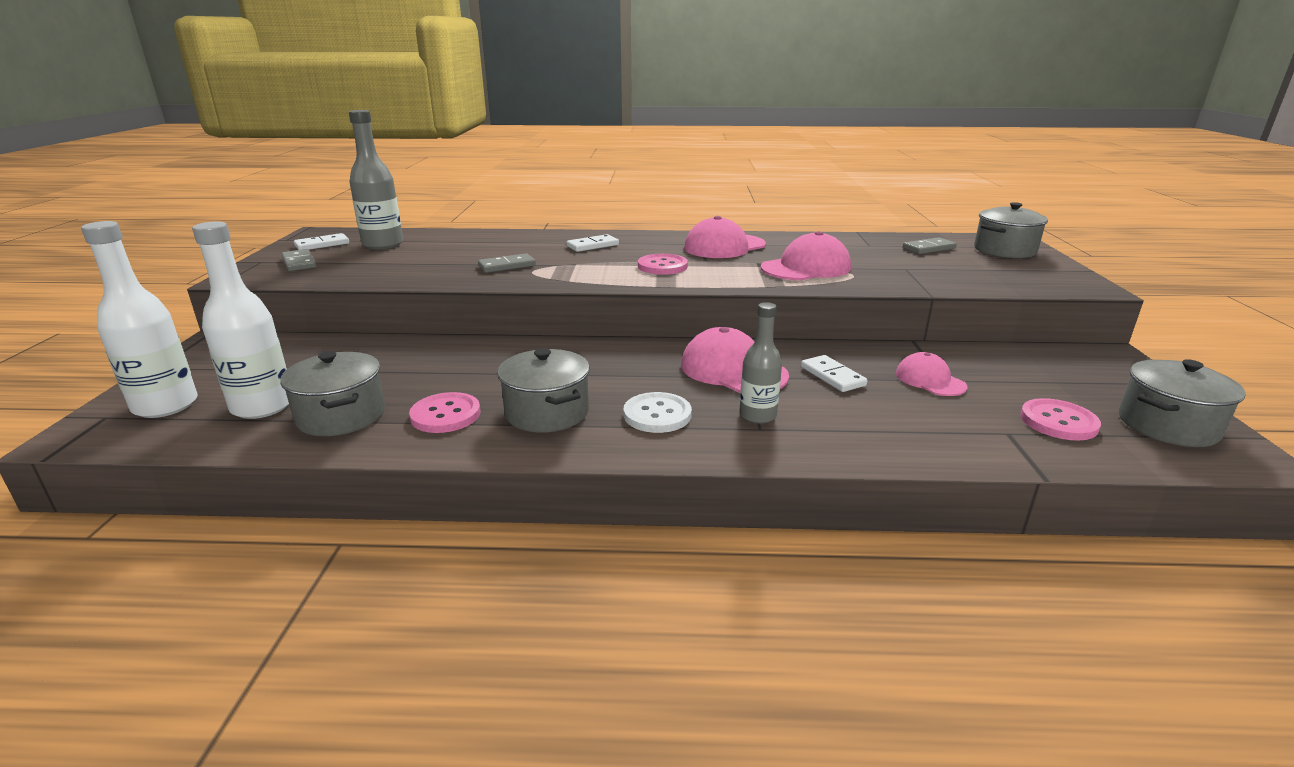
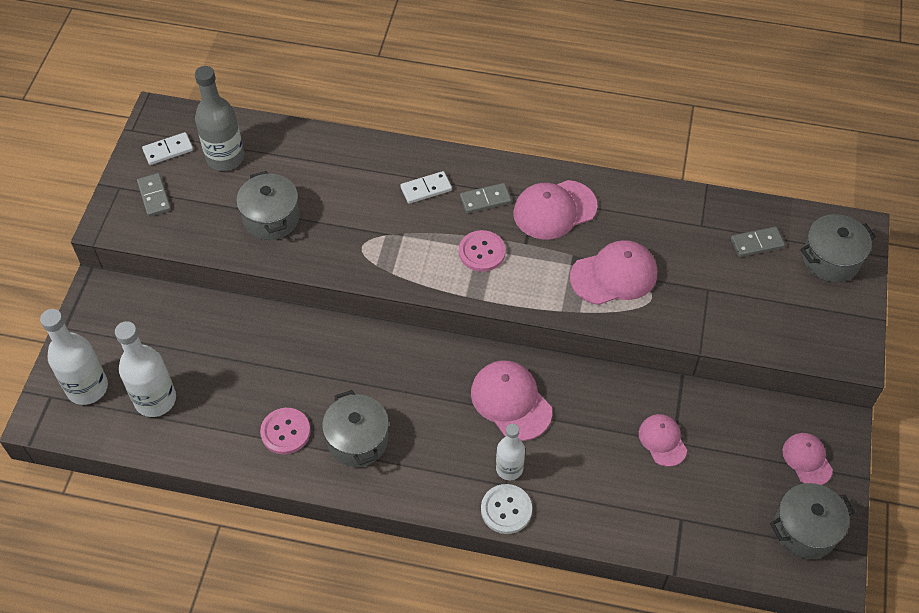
camera: 10 degrees right, 30 degrees up
(341, 416) = (212, 421): grey pot -> grey pot (271, 218)
(507, 266) = (340, 231): grey domino -> grey domino (485, 200)
(657, 415) = (436, 456): white button -> white button (506, 510)
(757, 415) = (509, 468): grey bottle -> white bottle
(832, 376) = (587, 423): white domino -> none
(1058, 422) = (727, 512): pink button -> none
(1105, 378) = (807, 459): none -> pink cap

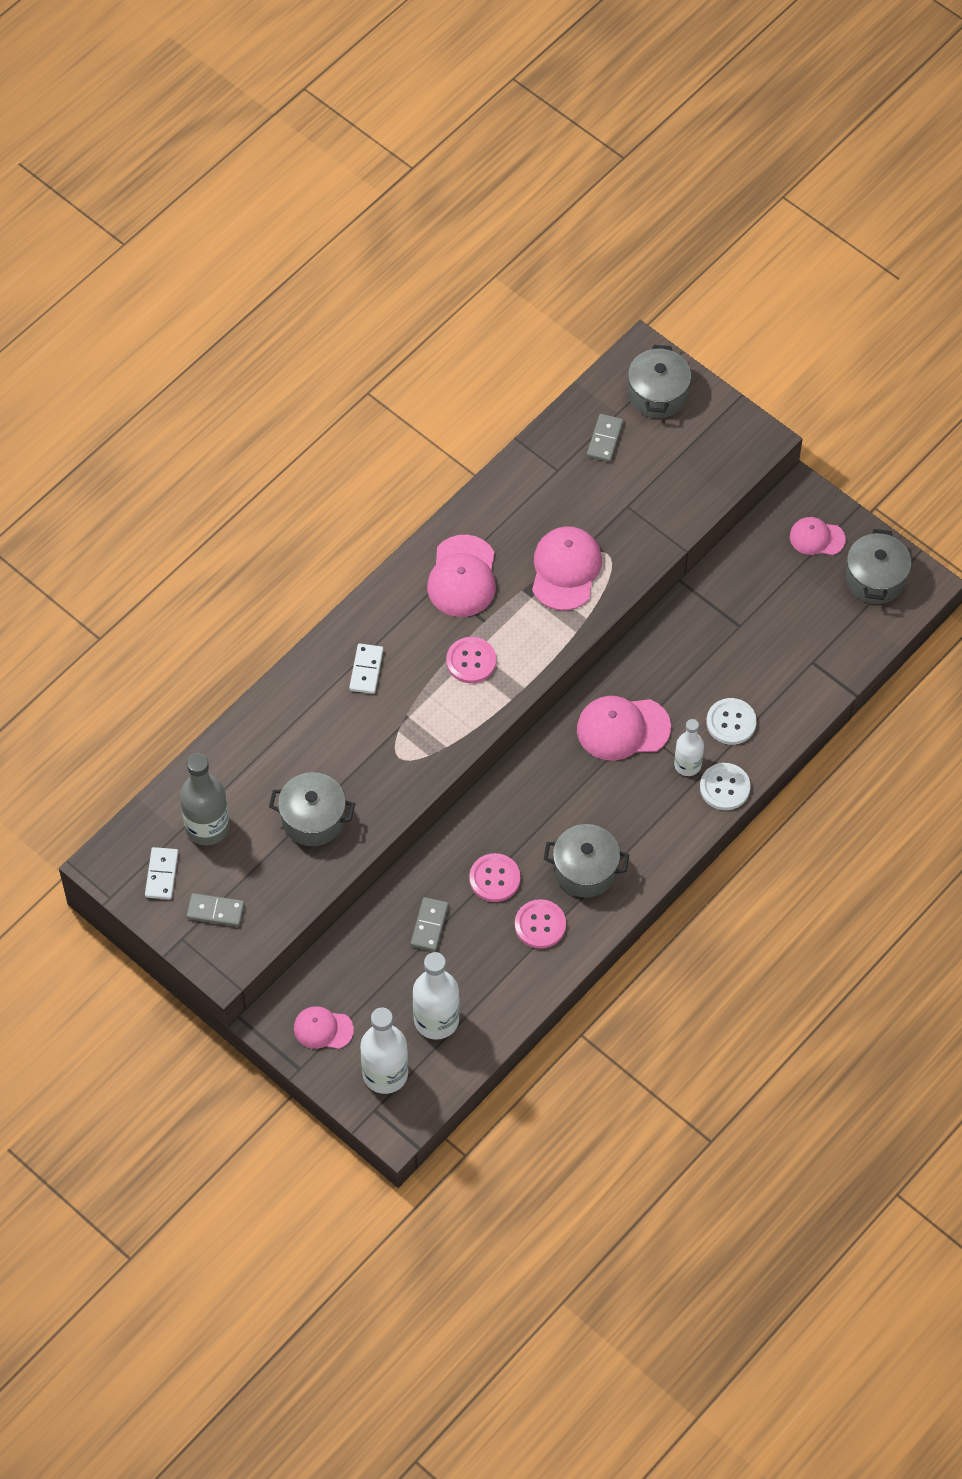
camera: 60 degrees left, 5 degrees up
(310, 377) = (494, 878): none -> pink button
(485, 200) = (412, 627): grey domino -> grey domino (429, 925)
(574, 482) = (731, 722): none -> white button
(662, 440) = (733, 633): pink cap -> pink cap (323, 1029)

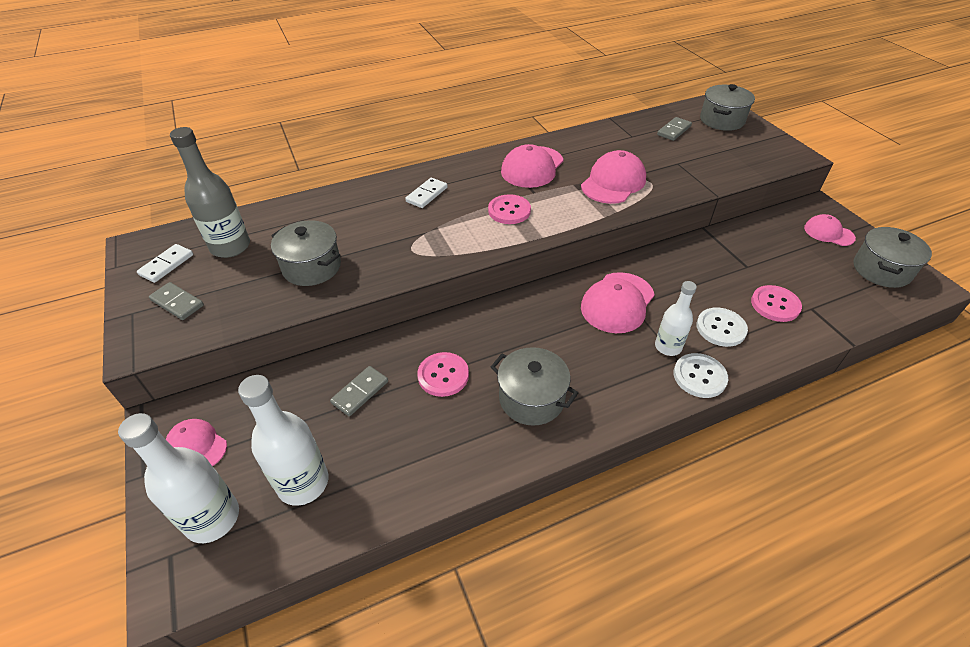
camera: 25 degrees right, 15 degrees down
(540, 925) = (461, 431): pink button -> pink button (775, 305)
(622, 728) = (617, 303): pink cap -> pink cap turned 75 degrees counterclockwise

